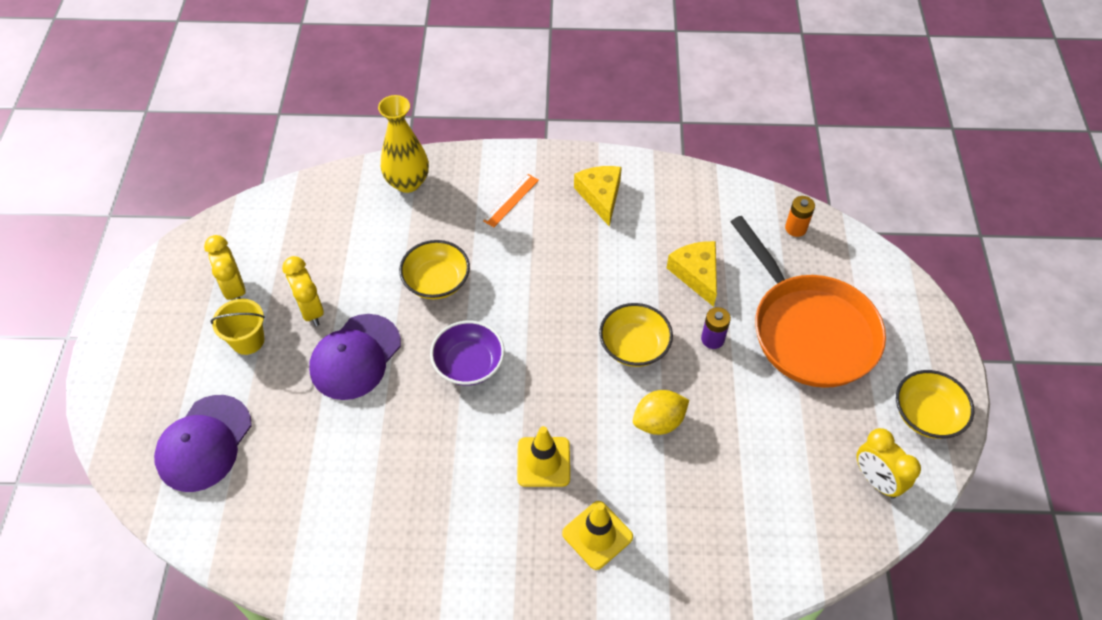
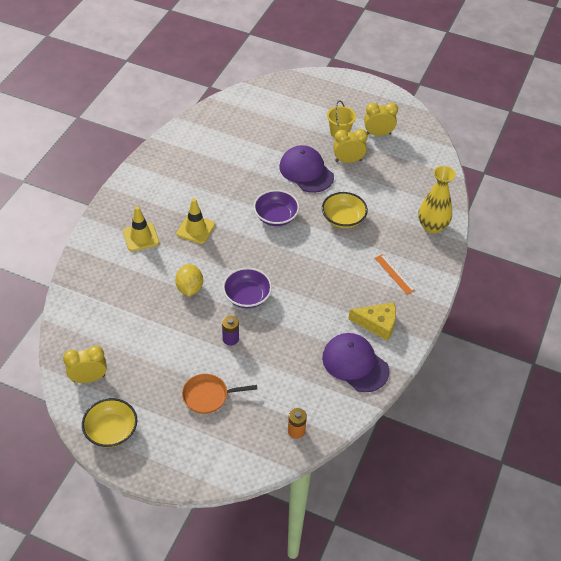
camera: 110 degrees right, 5 degrees down
(204, 443) = (283, 107): purple cap -> purple cap (355, 364)
(634, 346) = (247, 296): yellow bowl -> purple bowl
(696, 274) = (285, 352): yellow cheese -> none
(809, 330) = (208, 396): orange pan -> orange pan, size x0.48

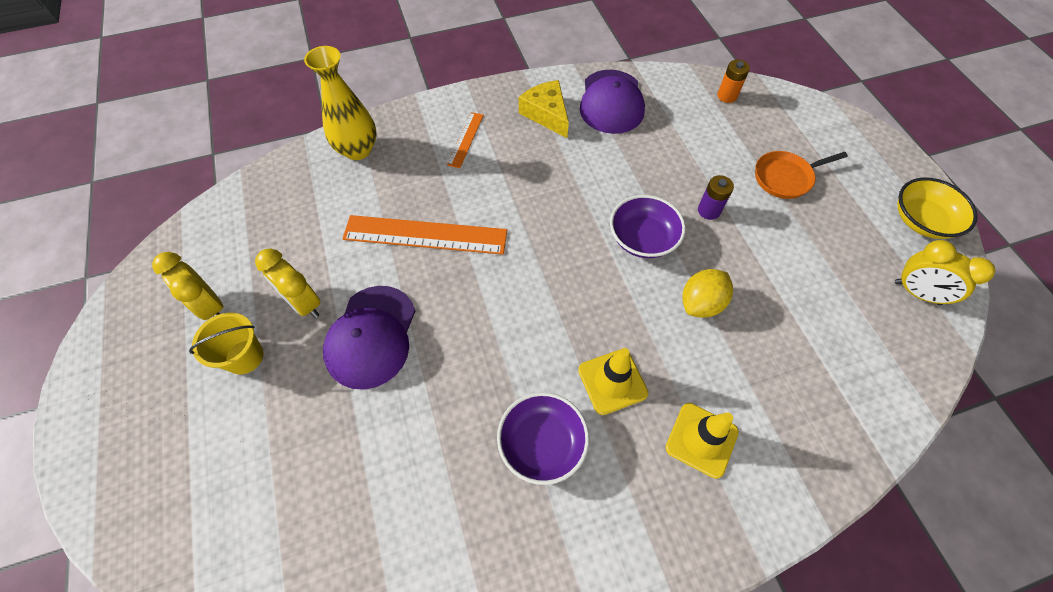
camera: 130 degrees left, 10 degrees up
(208, 396) = (785, 177): orange pan -> orange pan turned 120 degrees clockwise
(276, 216) = (493, 306): purple bowl -> purple bowl (542, 443)
(343, 219) = (425, 234): yellow bowl -> orange ruler

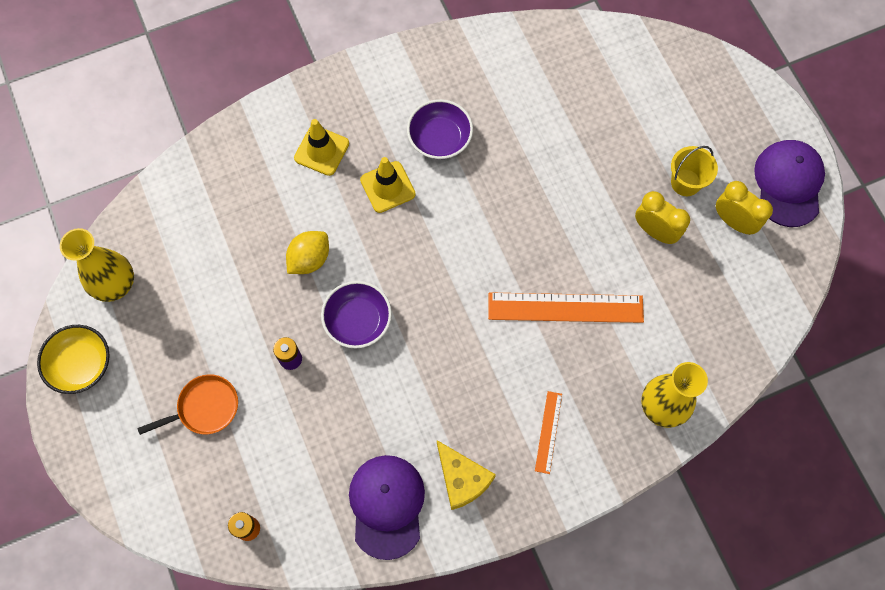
camera: 175 degrees right, 10 degrees up
(371, 336) = (588, 207): purple cap -> purple cap (788, 184)
(917, 293) = (115, 285): yellow clock -> yellow vase

